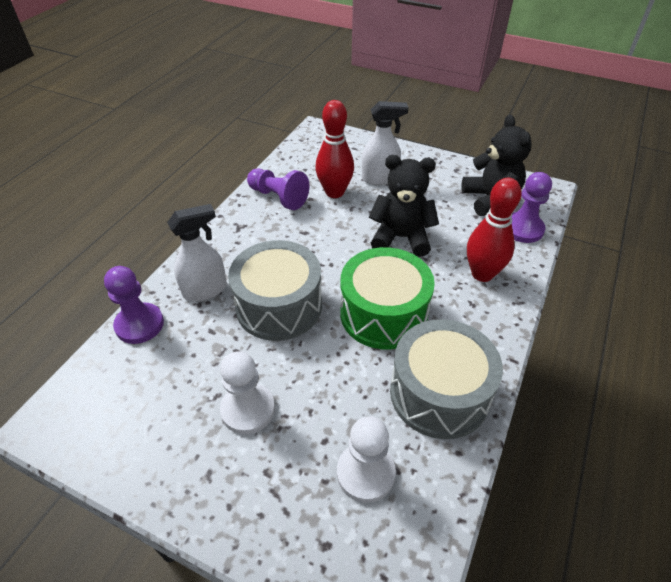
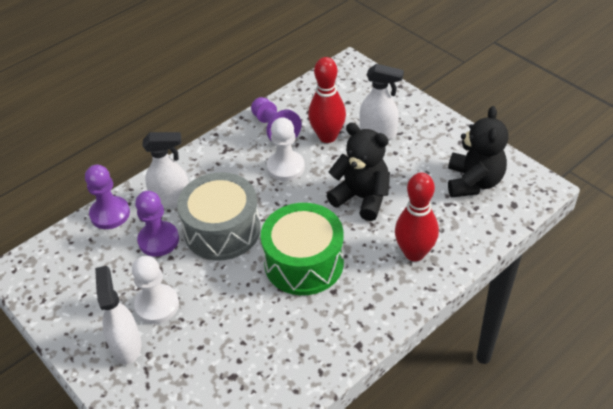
camera: 25 degrees right, 0 degrees up
(235, 470) = (126, 345): none -> white spray bottle
(365, 473) = (217, 380): white pawn -> white pawn (285, 167)
(439, 393) = (309, 342): grey drum -> none
(523, 229) = (484, 221): purple pawn -> purple pawn (158, 240)

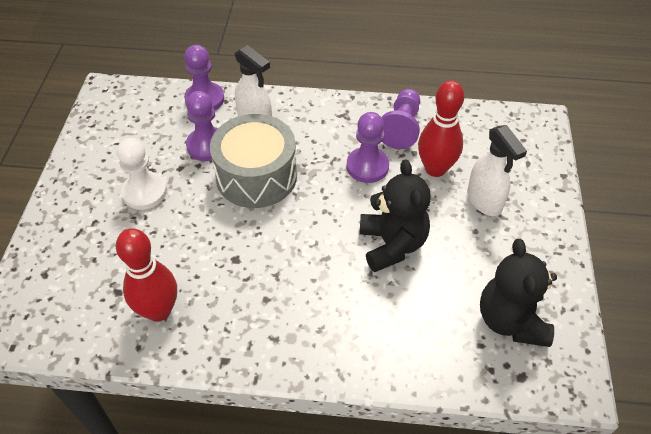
camera: 45 degrees right, 5 degrees up
(126, 345) = (92, 203): white spray bottle -> none
(285, 167) = (367, 166): white pawn -> purple pawn
(304, 262) = (276, 255): green drum -> none
(414, 253) = (369, 331): red bowling pin -> red bowling pin (159, 310)
(473, 182) = (511, 320): black teddy bear -> black teddy bear turned 120 degrees clockwise

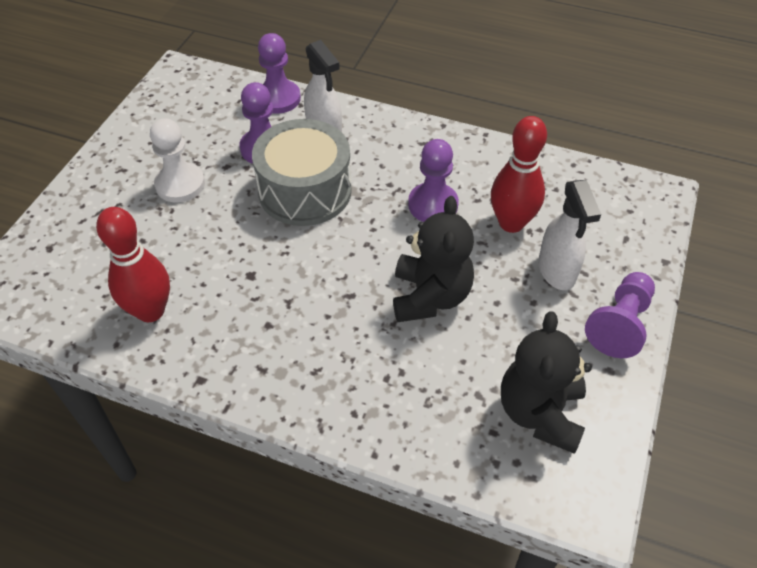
camera: 15 degrees right, 0 degrees up
(401, 128) = (487, 170): purple pawn -> purple pawn (620, 324)

